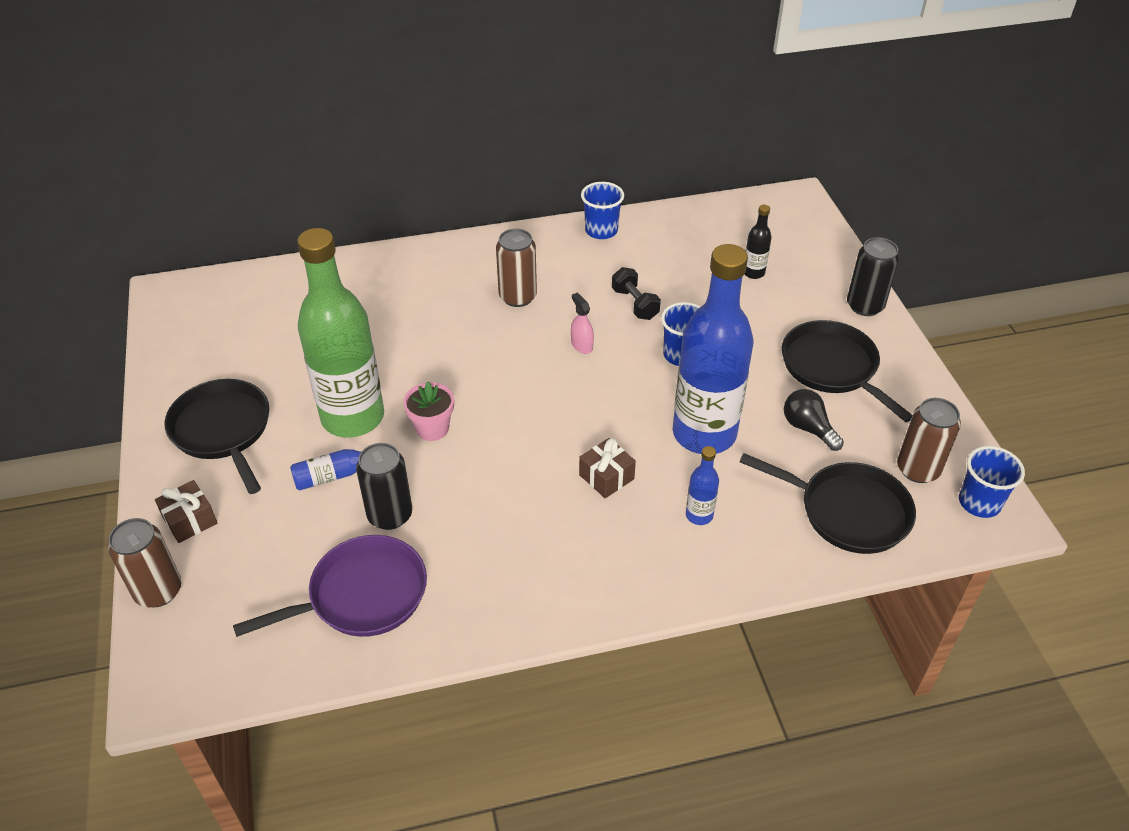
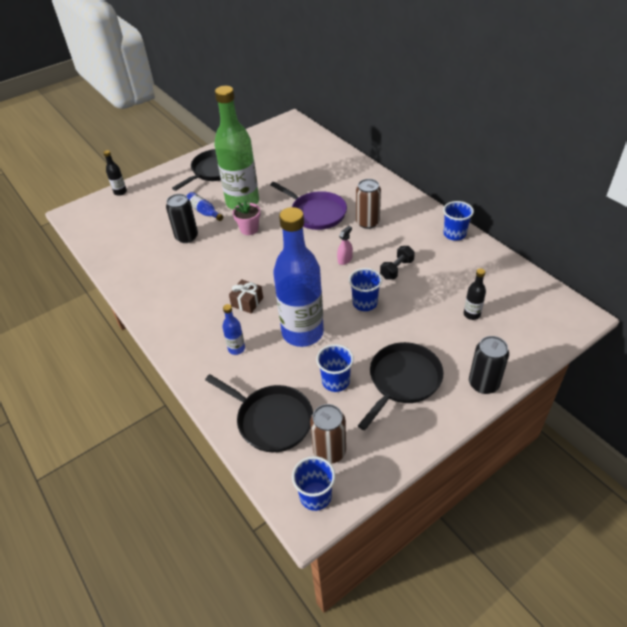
camera: 70 degrees right, 0 degrees up
(158, 591) = (120, 192): brown can -> black bottle
(190, 520) = (160, 184): brown gift -> none
(362, 595) = (137, 246): purple pan -> purple pan (316, 213)
(808, 428) = (335, 381): black light bulb -> blue cup
(848, 512) = (271, 420): black pan -> black pan turned 60 degrees counterclockwise

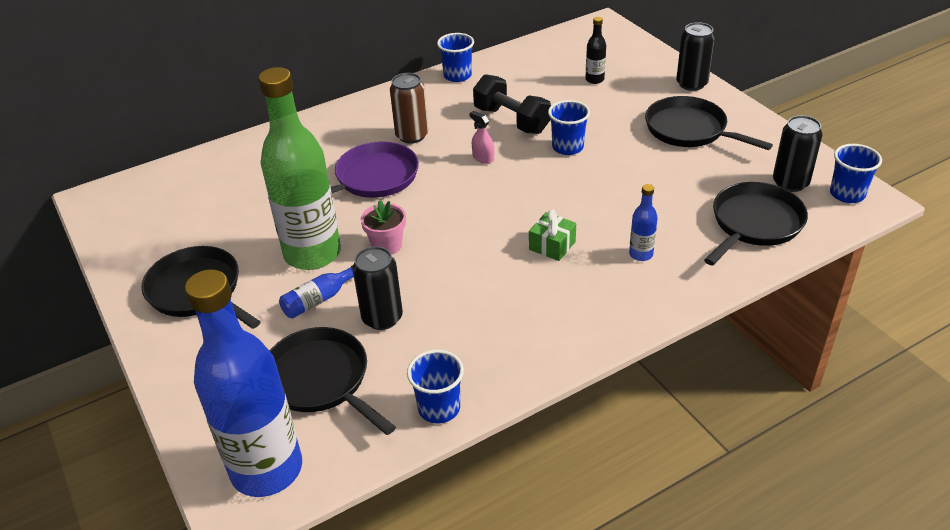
camera: 85 degrees left, 5 degrees down
(120, 192) = (197, 430): black bottle -> none
(144, 223) = (320, 380): none -> black pan
(247, 302) = (552, 245): brown gift -> green gift
(302, 332) = (614, 197): blue bottle -> blue bottle (267, 469)
(329, 451) = (790, 183): brown can -> black can
(335, 381) = (693, 174): blue cup -> blue cup (439, 408)
(396, 269) = (511, 120): black dumbbell -> black dumbbell, size x1.58

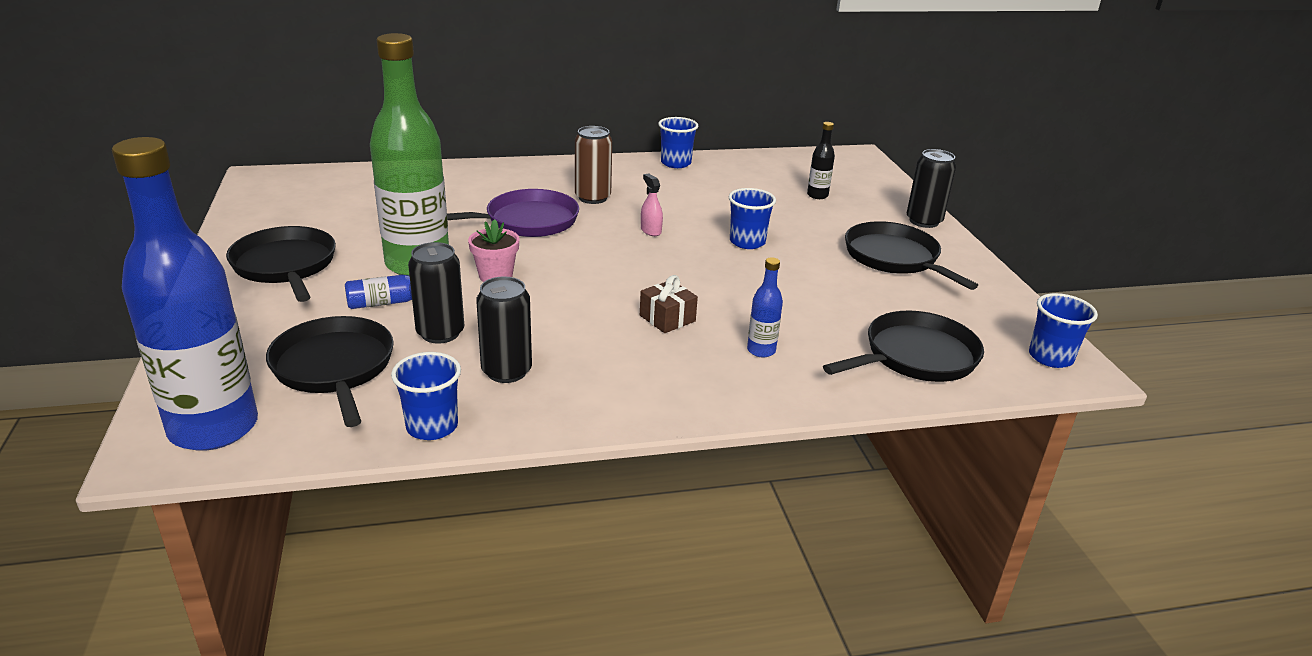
camera: 15 degrees right, 10 degrees down
(511, 120) = (704, 208): black dumbbell -> none
(552, 245) = (667, 318): green gift -> brown gift
(790, 183) = (985, 330): black can -> black can (506, 371)

